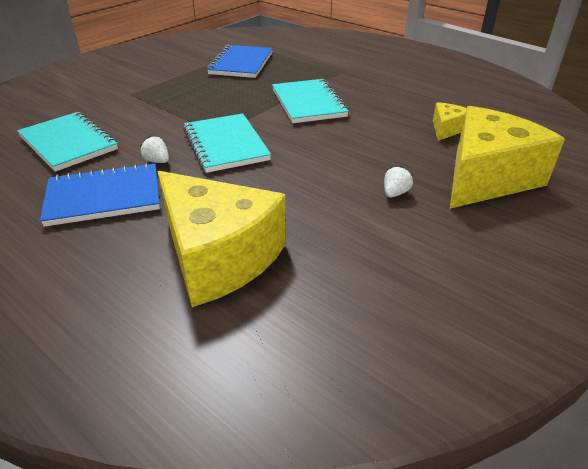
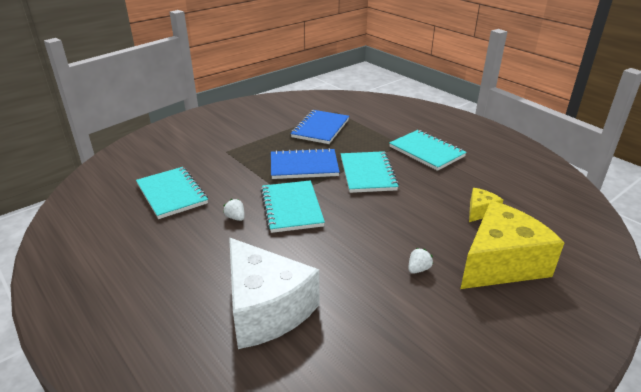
camera: 10 degrees right, 5 degrees down
(104, 197) = (190, 246): blue notebook -> blue notebook (304, 166)
(218, 257) = (266, 309): yellow cheese -> white cheese
(369, 77) = (426, 152): none -> turquoise notebook

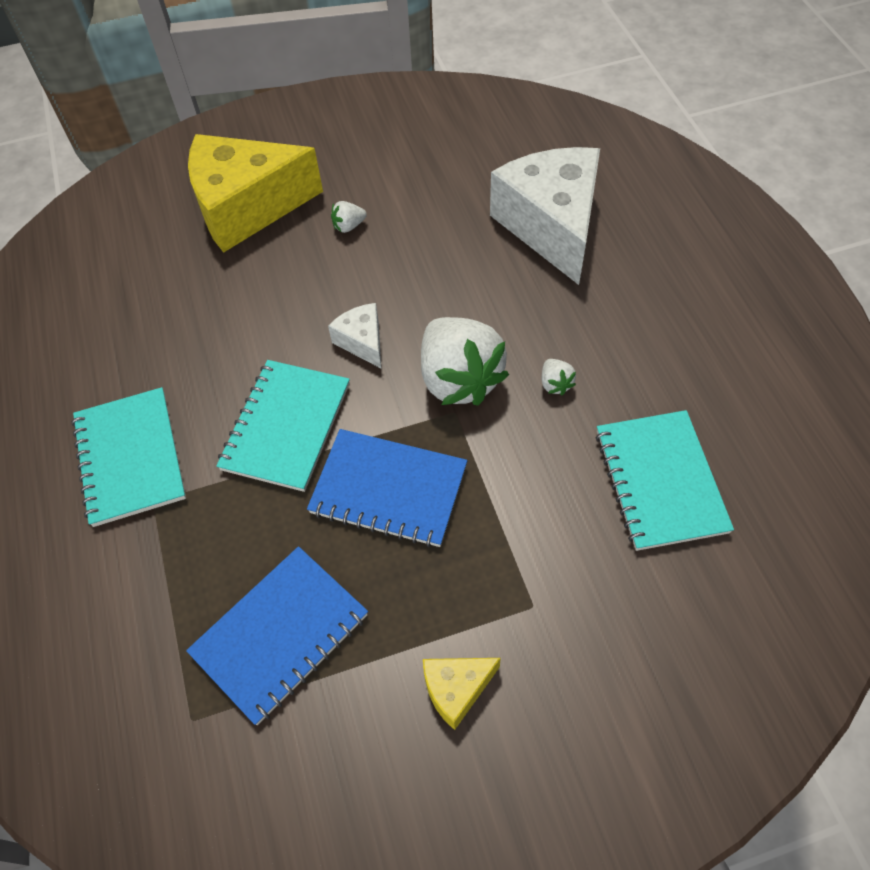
camera: 155 degrees left, 25 degrees up
(291, 208) = (459, 379): turquoise notebook -> white strawberry
(356, 211) = (362, 341): none -> white cheese
(480, 211) = (187, 288): yellow cheese -> yellow cheese (456, 689)

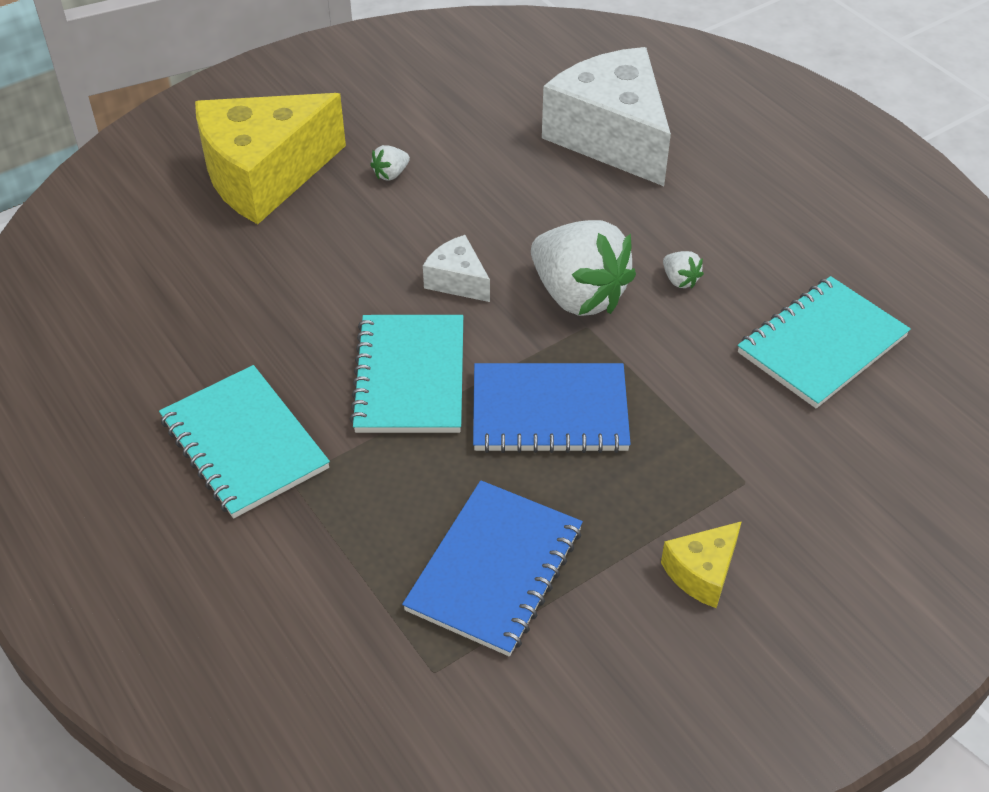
camera: 20 degrees left, 10 degrees down
(660, 481) = (821, 345): turquoise notebook -> turquoise notebook turned 75 degrees clockwise

